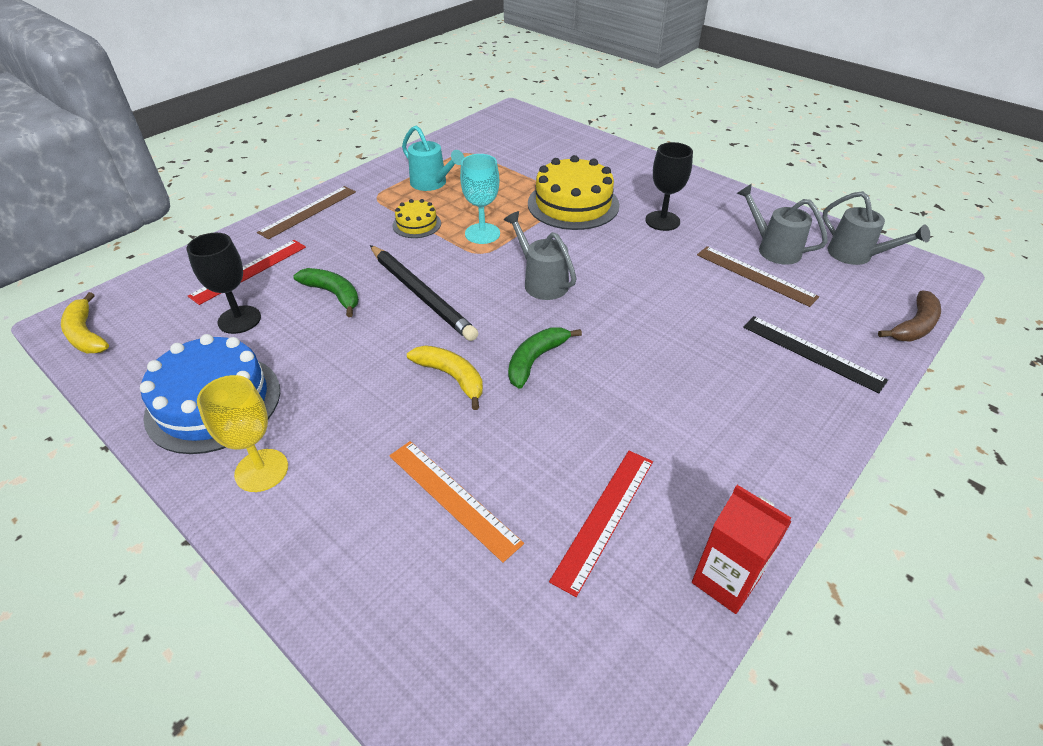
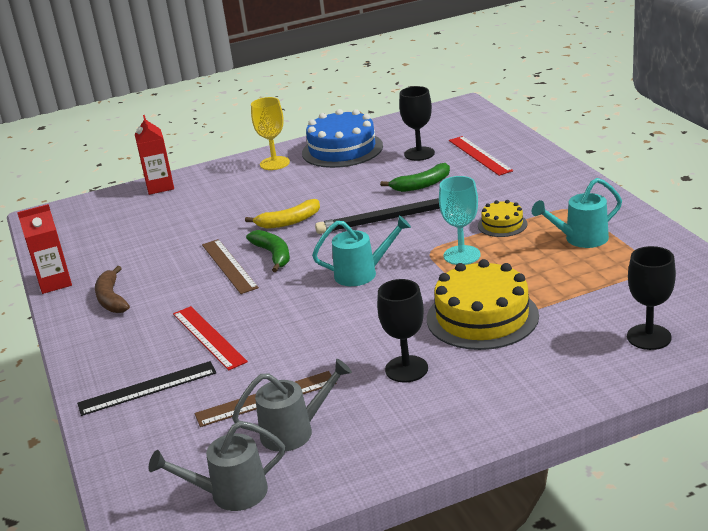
camera: 120 degrees right, 15 degrees down
(86, 334) = (444, 111): yellow banana -> none
(308, 212) = (559, 177): brown ruler -> brown ruler (229, 266)
(365, 617) = (160, 187): none -> red carton
(452, 498) = (196, 213): orange ruler -> none
(541, 281) = (362, 273): grey watering can -> turquoise watering can
(556, 143) = (649, 337): none -> black goblet
(604, 517) = (131, 255): red ruler -> red ruler (209, 337)
(914, 326) = (107, 472): brown banana -> brown banana (111, 299)

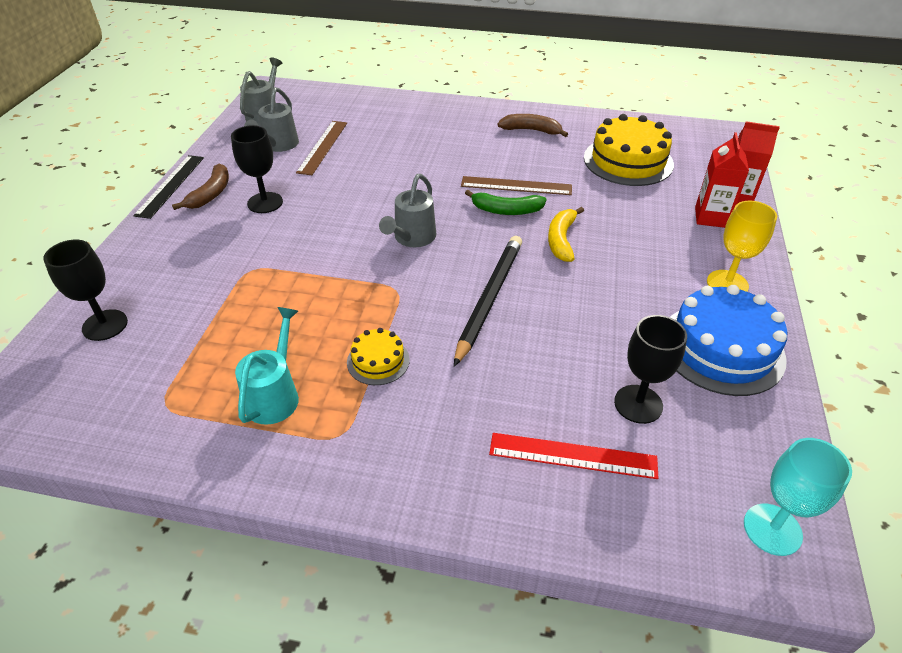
camera: 120 degrees right, 15 degrees up
(55, 283) = (587, 117): red carton -> red carton (711, 217)
(147, 388) = (397, 117): black ruler -> black ruler (171, 185)
(209, 337) = (422, 149): red ruler -> none
(362, 273) = (412, 238): turquoise watering can -> grey watering can
(422, 185) = (542, 357): green banana -> none
(434, 411) = (211, 194): none -> brown banana
(462, 255) = (362, 302): turquoise goblet -> turquoise goblet (772, 529)
(482, 317) = (263, 262): yellow cake -> yellow cake (628, 161)

